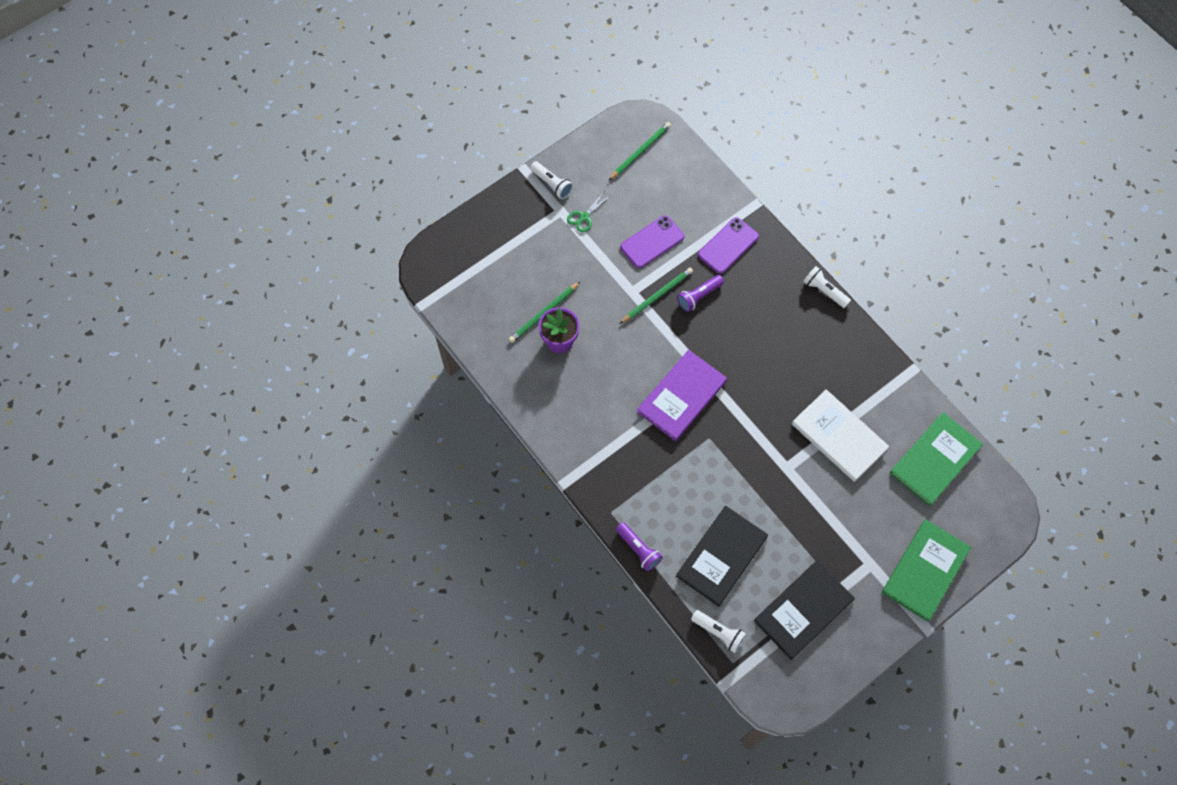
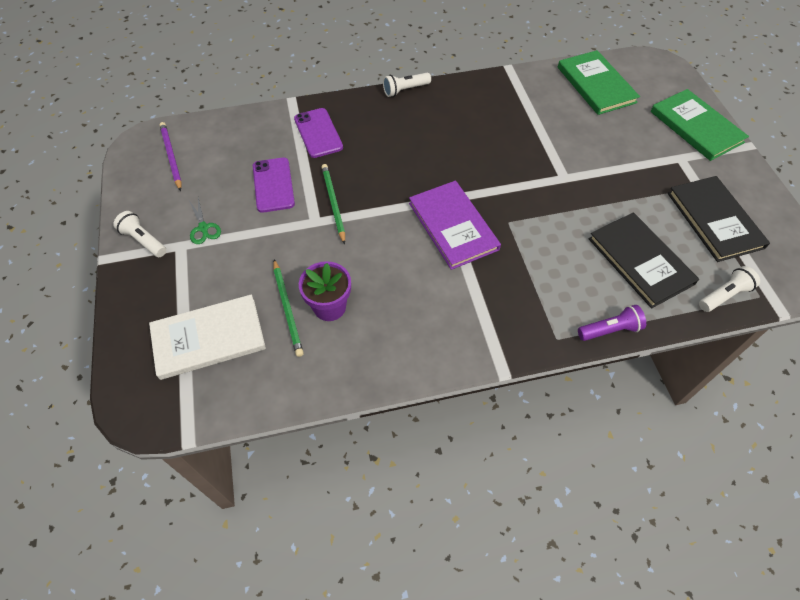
camera: 65 degrees left, 10 degrees down
(552, 184) = (144, 240): white flashlight -> white flashlight turned 120 degrees counterclockwise
(640, 151) = (171, 156): green pencil -> purple pencil
(699, 296) = (355, 173): purple flashlight -> none
(839, 436) = (549, 132): white book -> white book (209, 338)

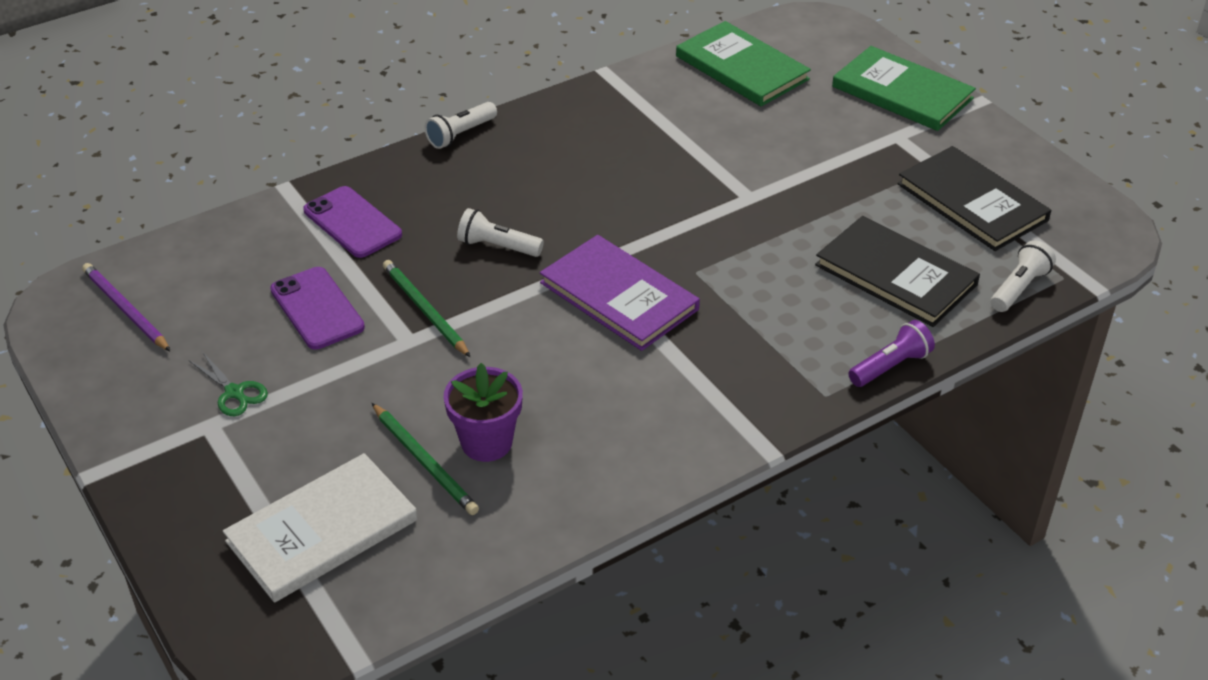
camera: 20 degrees left, 15 degrees down
(144, 240) = (144, 434): white flashlight -> white flashlight (498, 246)

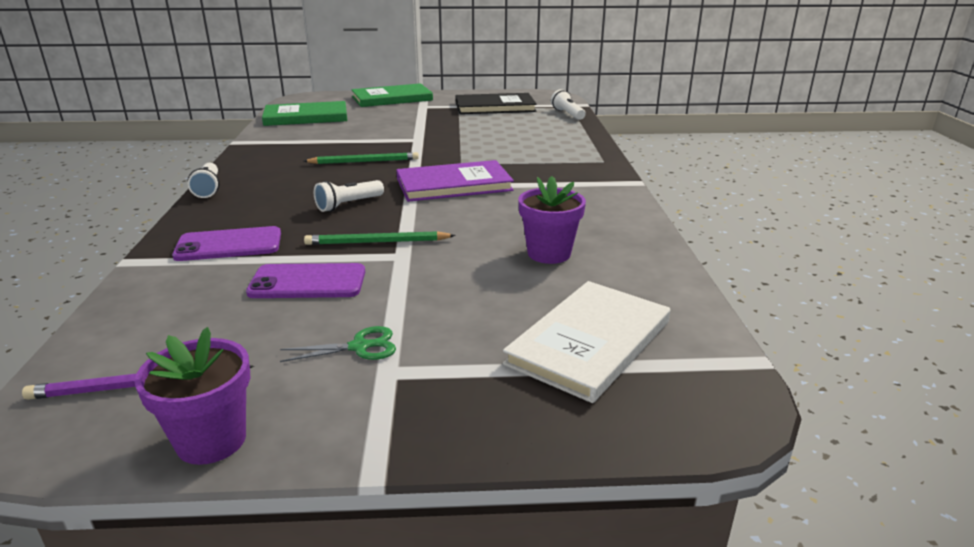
camera: 60 degrees left, 15 degrees down
(88, 380) = (211, 440): none -> purple flower pot
(322, 531) = (590, 342): white book -> white book turned 45 degrees clockwise
(425, 462) = (547, 280): green pencil -> green pencil (364, 161)
(890, 366) = (596, 145): purple flashlight -> none
(896, 275) = (527, 129): black book -> none

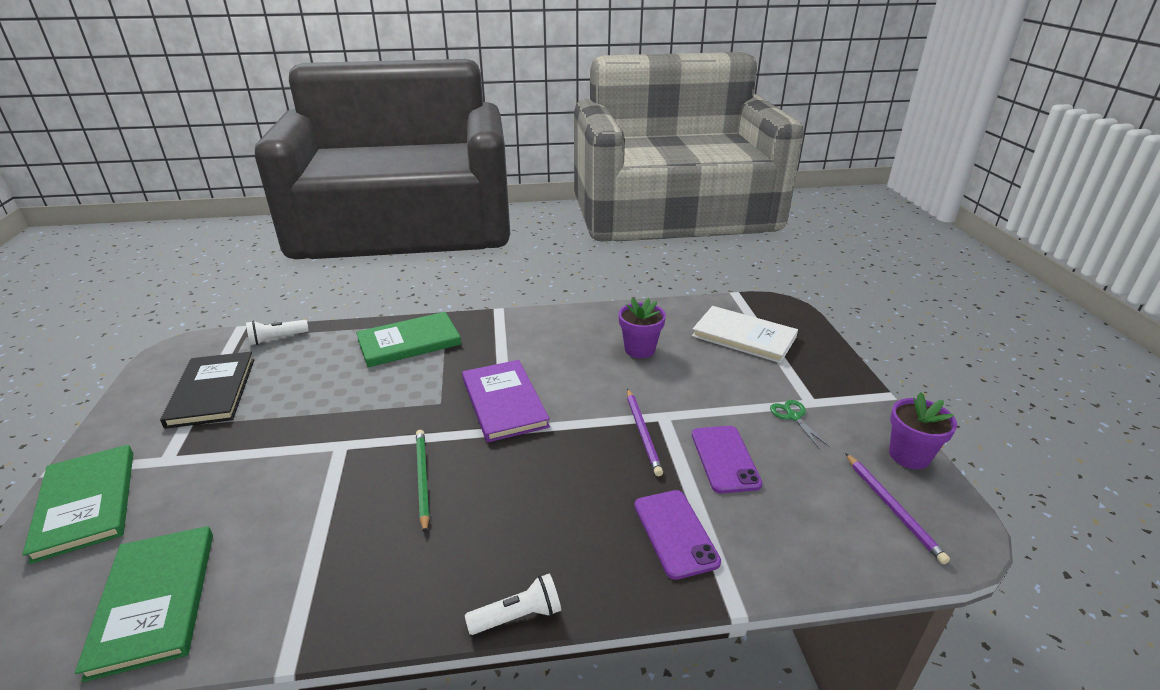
camera: 95 degrees left, 5 degrees up
(348, 205) = (561, 466): white flashlight -> none
(377, 242) = (642, 433): green pencil -> purple pencil
(563, 150) = (409, 342): none -> green book

